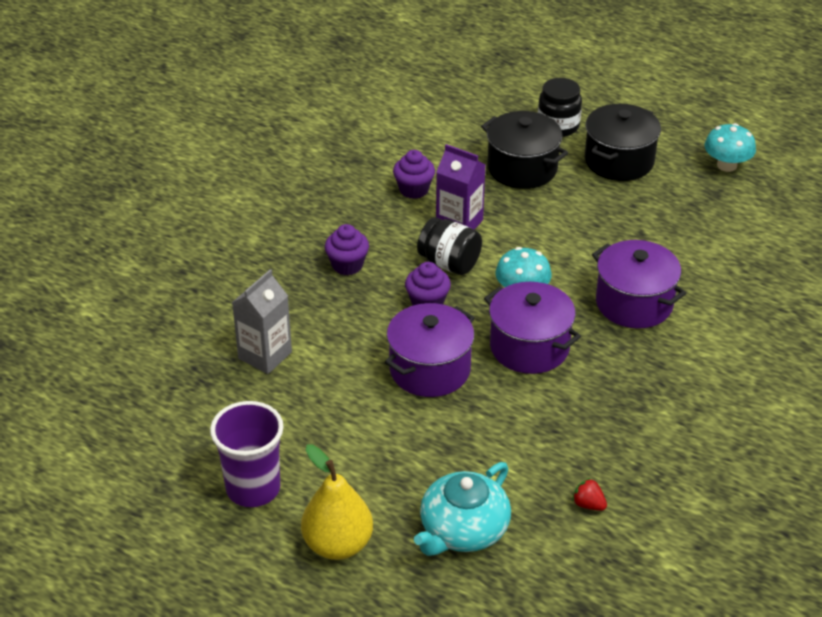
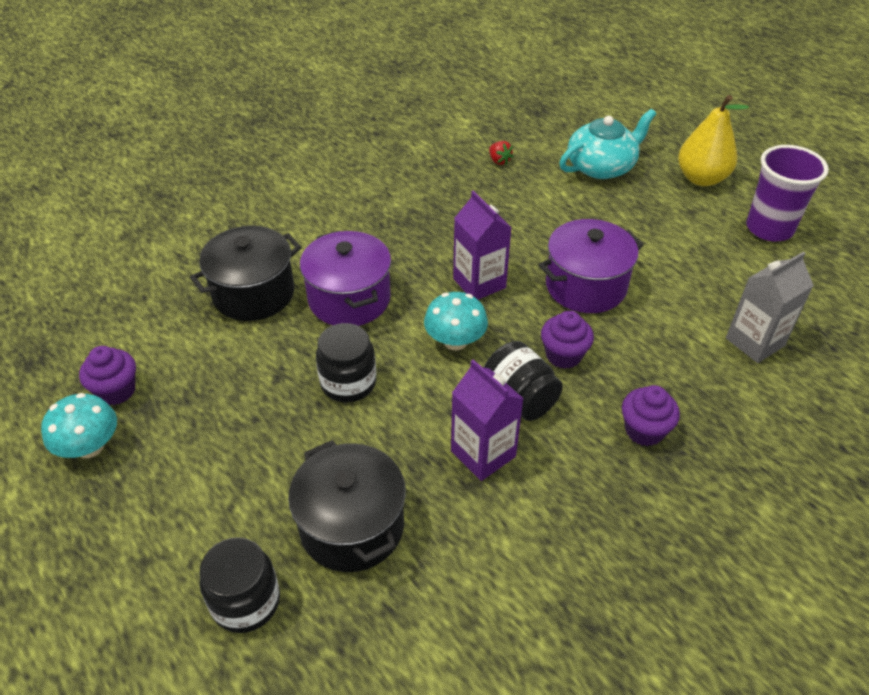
camera: 160 degrees left, 5 degrees up
(414, 190) = (521, 533): purple cupcake -> purple cupcake (116, 391)
(529, 347) = (479, 283): purple pot -> purple carton
(585, 242) = (348, 383): none -> black jar
(619, 161) = (214, 498): black pot -> black pot (253, 293)

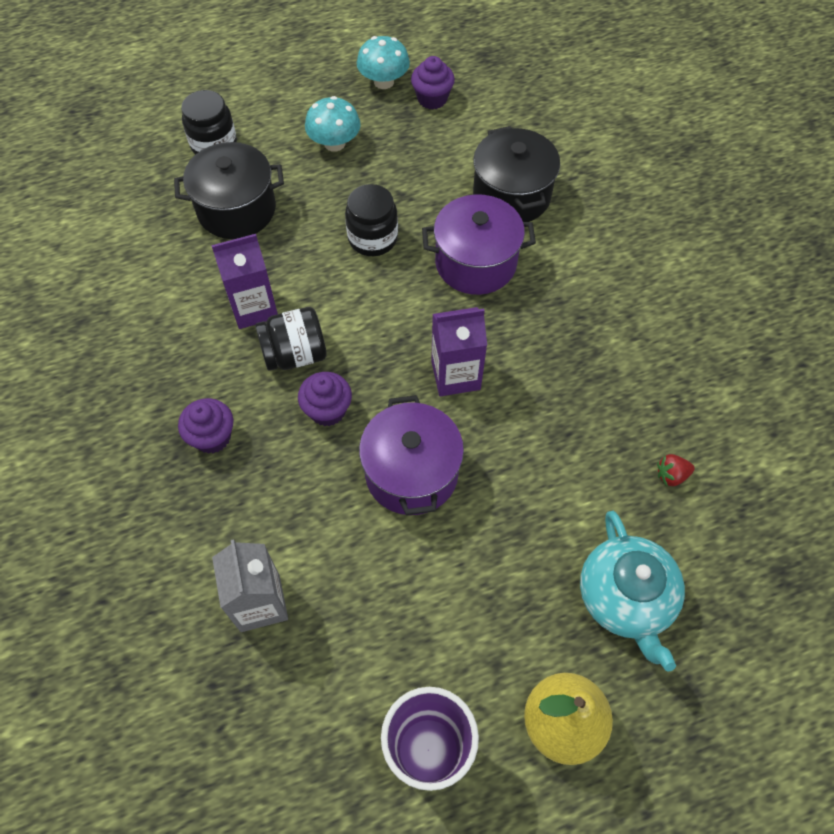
camera: 110 degrees right, 15 degrees up
(455, 341) = (385, 329): turquoise mushroom -> turquoise mushroom (334, 143)

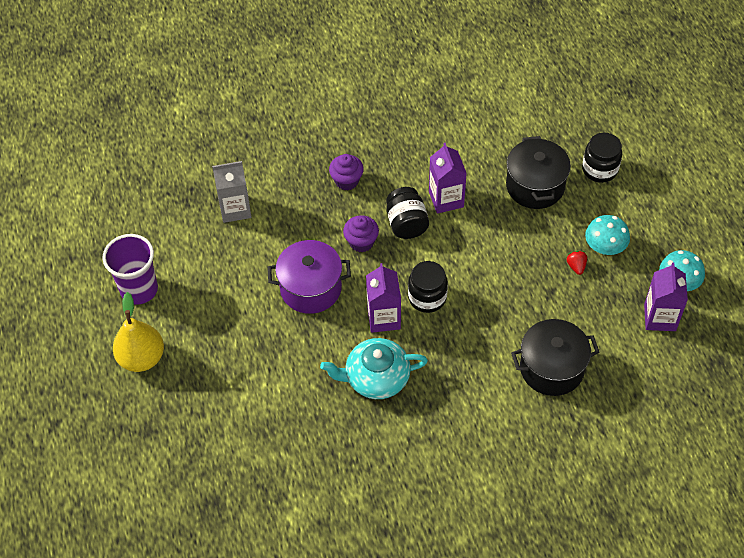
camera: 95 degrees right, 5 degrees down
(373, 238) = (507, 271): black jar -> black jar (427, 297)
(432, 99) = (660, 317): purple cupcake -> purple carton
(475, 263) = (483, 337): purple pot -> none
(626, 597) = (211, 403): turquoise teapot -> turquoise teapot (376, 377)
(671, 475) = (293, 445): red strawberry -> red strawberry (576, 266)

